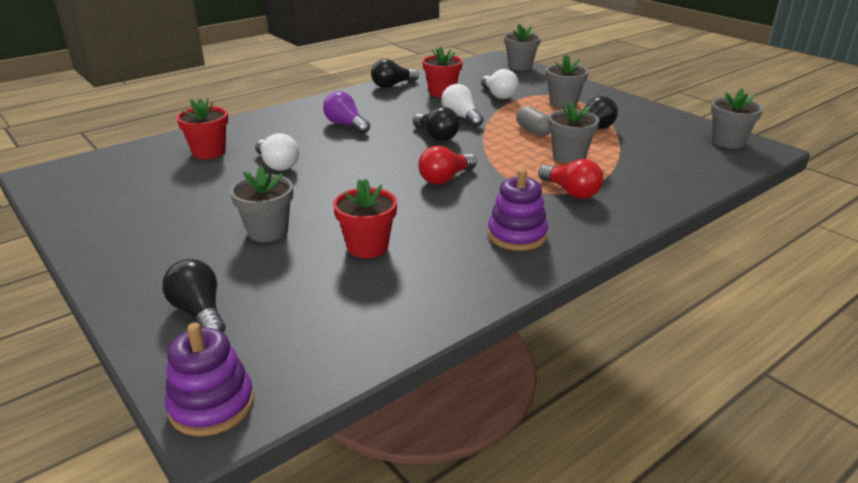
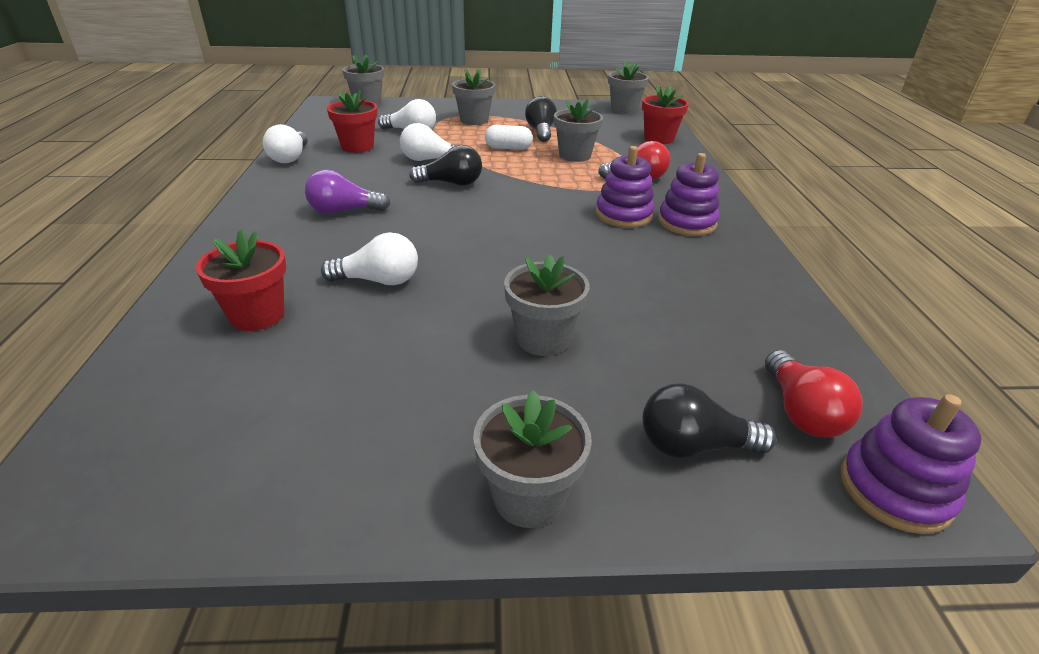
camera: 55 degrees left, 5 degrees up
(117, 273) = (528, 497): none -> grey flower pot
(367, 247) = (640, 292): red flower pot -> red flower pot (659, 139)
(392, 85) = (290, 158): black light bulb -> white light bulb
(445, 178) = (547, 211): red light bulb -> red light bulb (801, 412)
(487, 206) = (623, 215): none -> purple stacking toy
(533, 131) = (508, 148): grey capsule -> white capsule

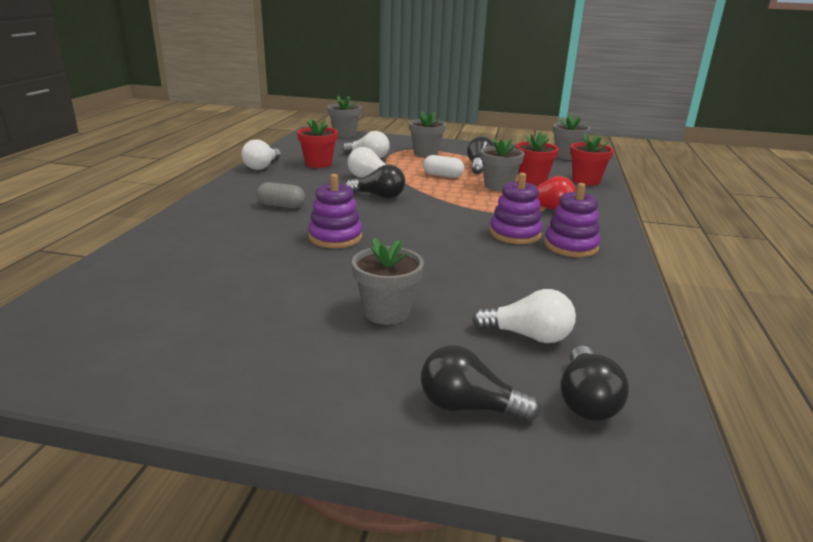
camera: 15 degrees right, 10 degrees down
(257, 315) = (177, 265): red flower pot -> red flower pot (532, 180)
(344, 211) = (281, 206): purple light bulb -> grey capsule
(378, 281) = (280, 255): white light bulb -> white light bulb (528, 336)
(528, 497) = (307, 415): grey flower pot -> none
(801, 412) = (586, 400): red light bulb -> black light bulb
(894, 490) = (639, 474): purple stacking toy -> purple stacking toy (335, 237)

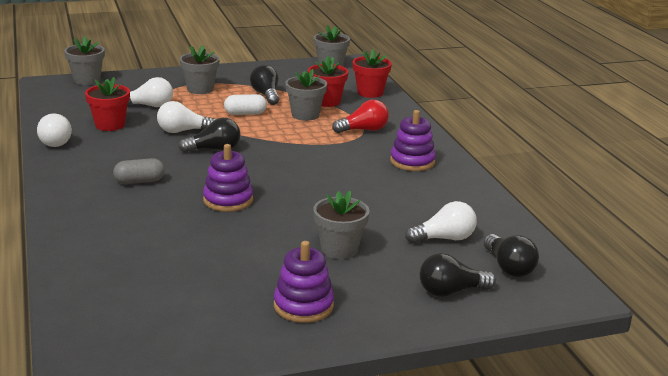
camera: 30 degrees left, 0 degrees up
(515, 234) = (363, 161): purple stacking toy -> purple stacking toy (303, 306)

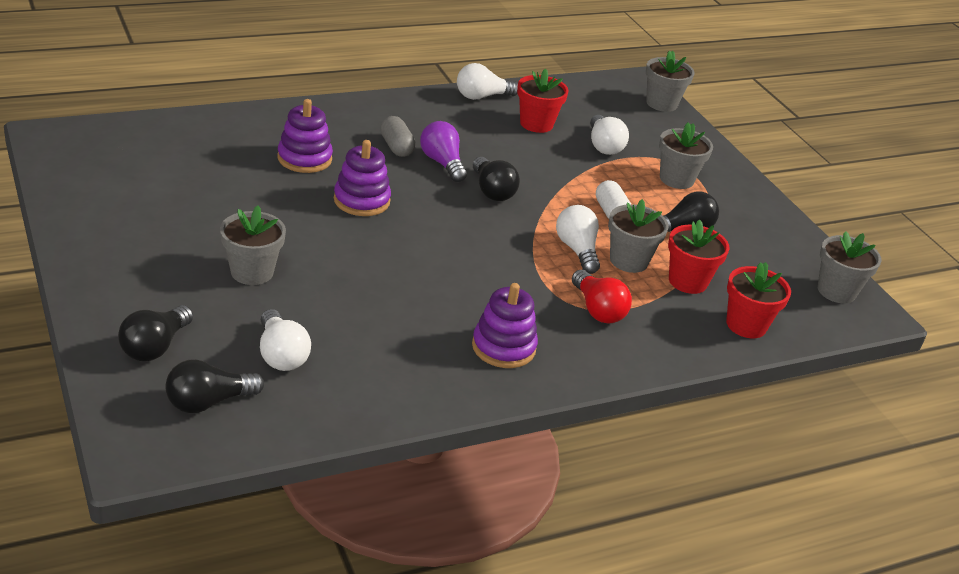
camera: 80 degrees right, 10 degrees up
(169, 165) = (442, 163): none -> purple light bulb
(183, 131) = (537, 169): white light bulb -> white light bulb (577, 250)
(303, 306) = (136, 244): purple stacking toy -> purple stacking toy (304, 158)
(451, 291) = (155, 347): black light bulb -> black light bulb turned 135 degrees counterclockwise

